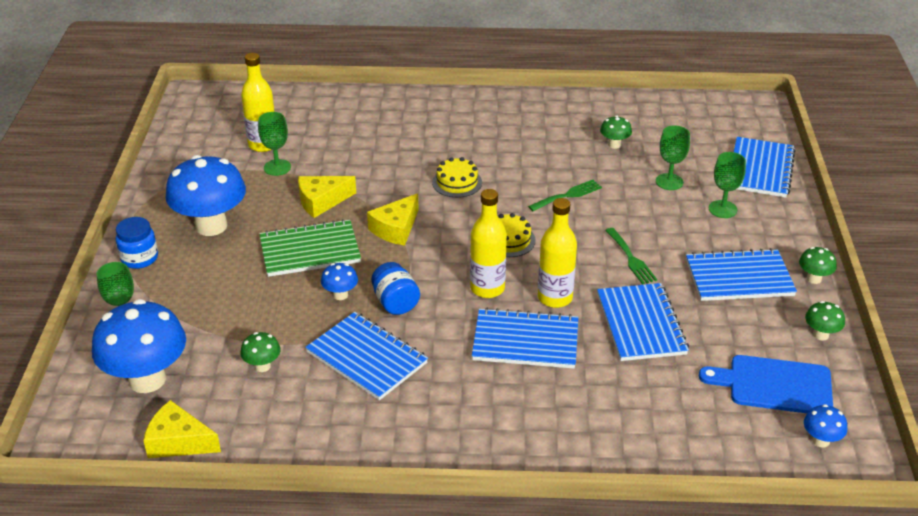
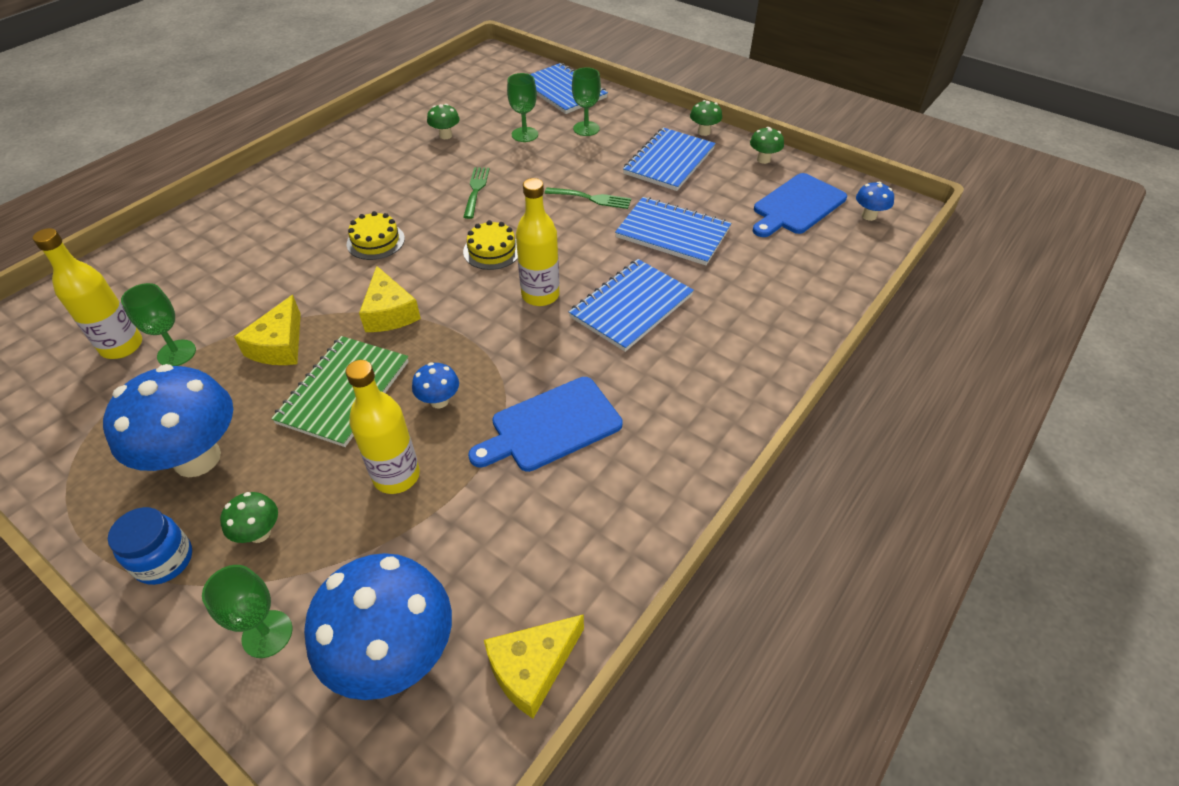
camera: 55 degrees left, 10 degrees up
(262, 366) = (482, 521): green mushroom -> green mushroom (260, 533)
(367, 358) = (551, 426): blue notebook -> blue cutting board
(395, 303) = (495, 365): blue jar -> none
(555, 298) = (594, 262): yellow bottle -> yellow bottle (396, 476)

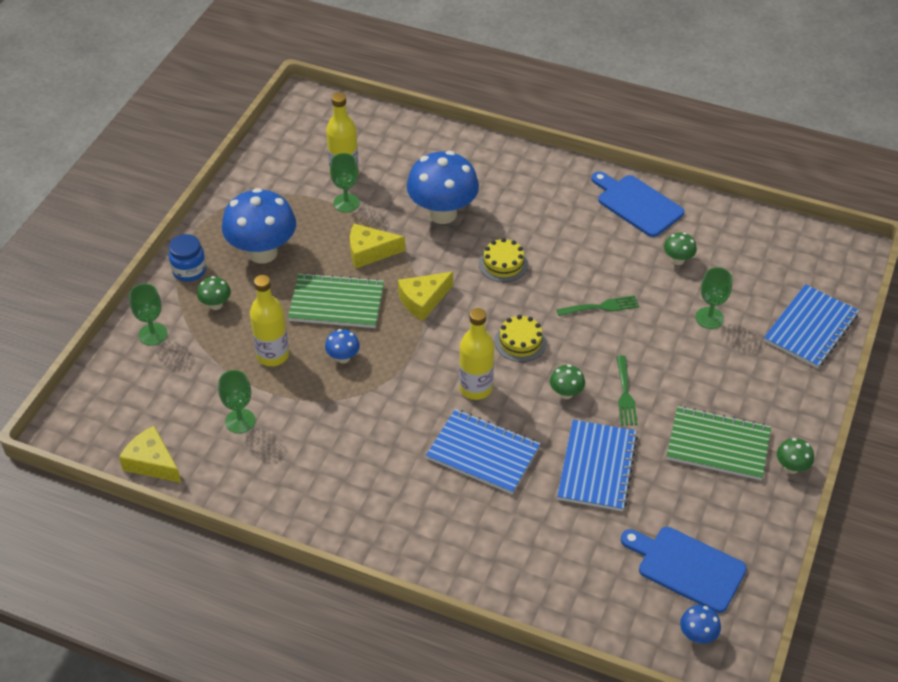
camera: 75 degrees right, 0 degrees up
(395, 654) = (150, 396): blue mushroom -> blue mushroom (442, 213)
(551, 426) = (337, 428): blue cutting board -> blue cutting board (637, 204)
(586, 129) = (745, 364): green goblet -> green goblet (240, 421)
(669, 161) = (718, 445): blue notebook -> green notebook
(763, 159) = (762, 529): green mushroom -> green mushroom (566, 393)

